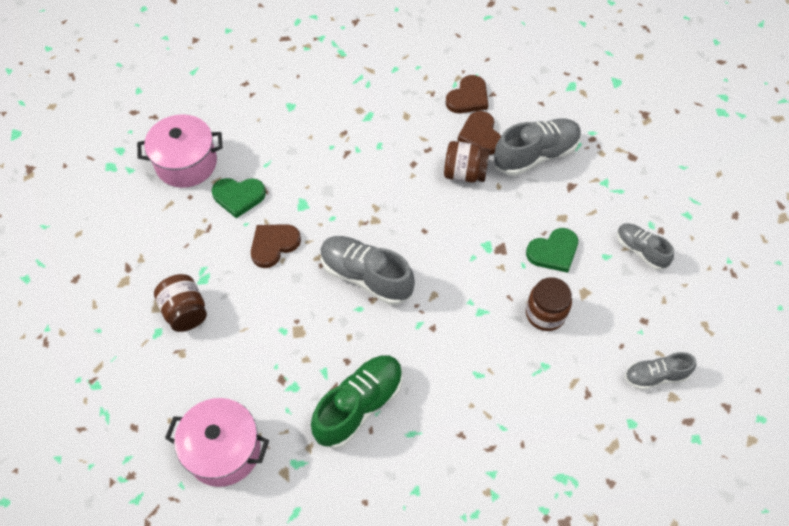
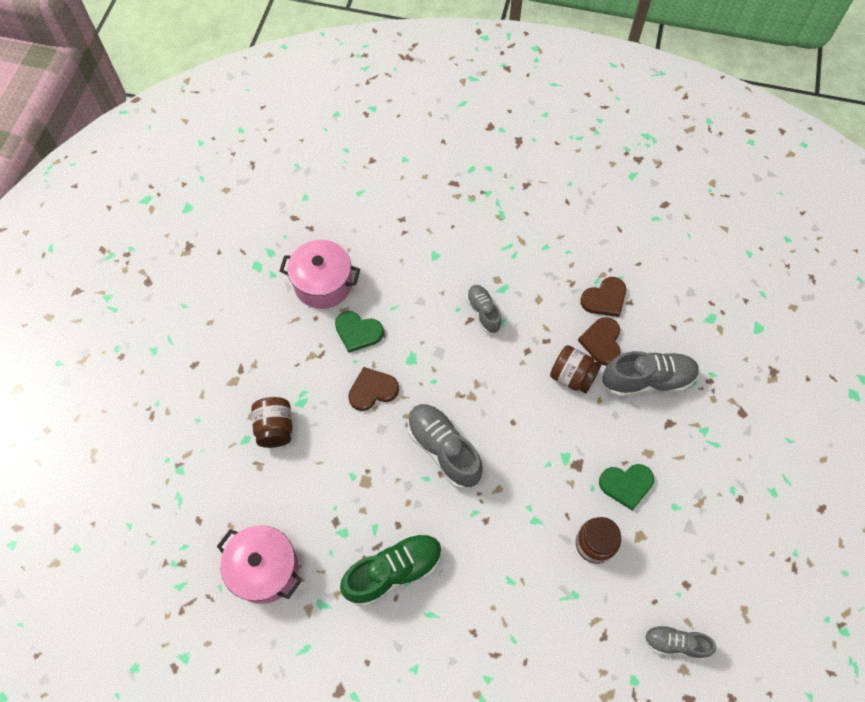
camera: 20 degrees right, 5 degrees up
(640, 250) = (711, 513): grey shoe -> grey shoe (483, 312)

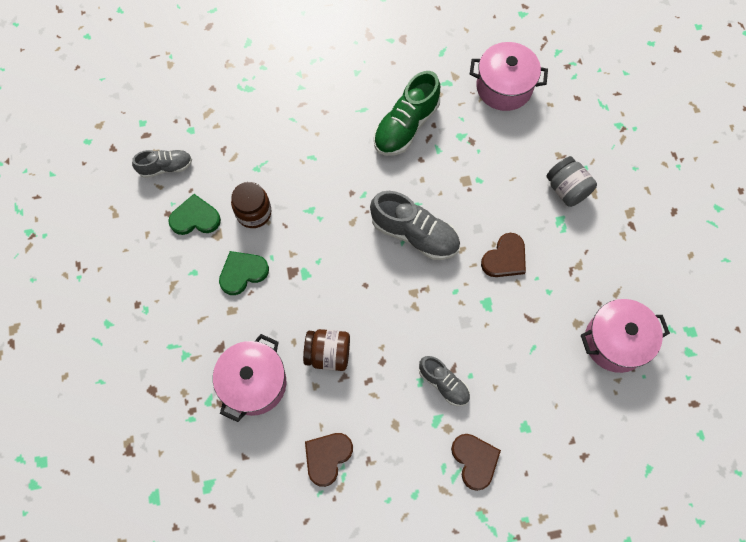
camera: 155 degrees right, 5 degrees up
(275, 428) = (567, 189): brown jar -> grey jar
(358, 332) = (551, 307): green heart -> green heart (195, 218)
(601, 342) = (313, 405): brown heart -> brown heart (475, 460)
(647, 380) = (254, 383): grey shoe -> pink pot

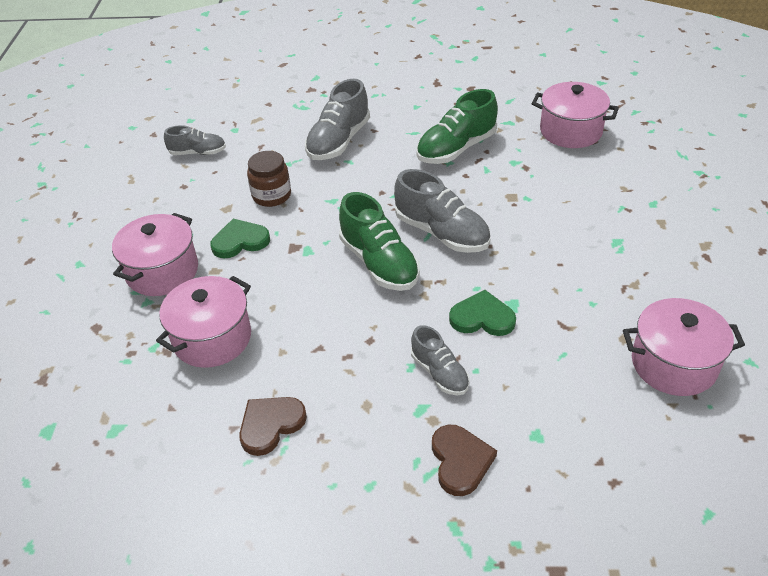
camera: 15 degrees right, 25 degrees down
(186, 319) = (162, 271): none -> pink pot
(195, 218) = (209, 192): green heart -> green heart (482, 317)
(295, 132) = (339, 141): none -> grey shoe
(328, 354) = (308, 324): brown jar -> none
(370, 278) = (379, 263): none -> green shoe
(505, 258) = (543, 266): brown heart -> none
(567, 189) = (629, 217): grey jar -> none

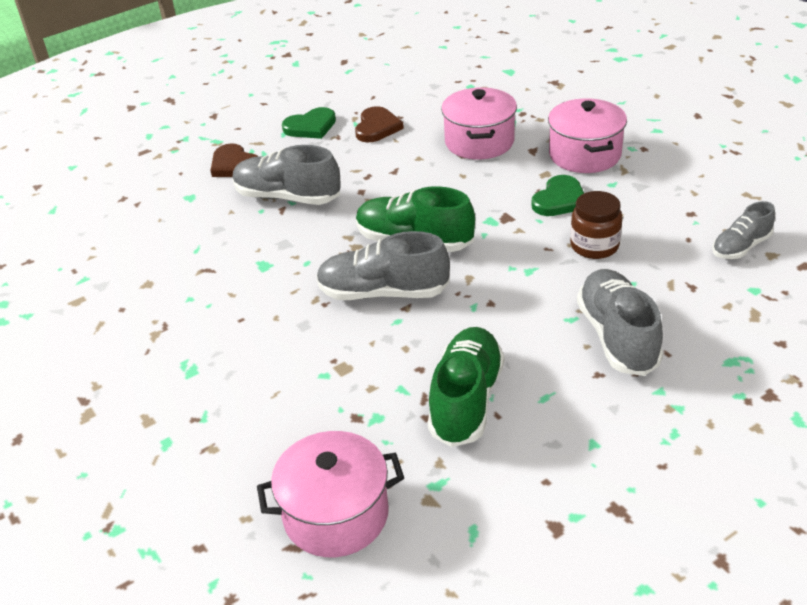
camera: 145 degrees right, 5 degrees down
(439, 373) = (287, 197): grey shoe -> grey shoe, size x1.67
(482, 317) = (283, 244): green heart -> green heart (311, 127)
(673, 364) = (97, 283): pink pot -> none

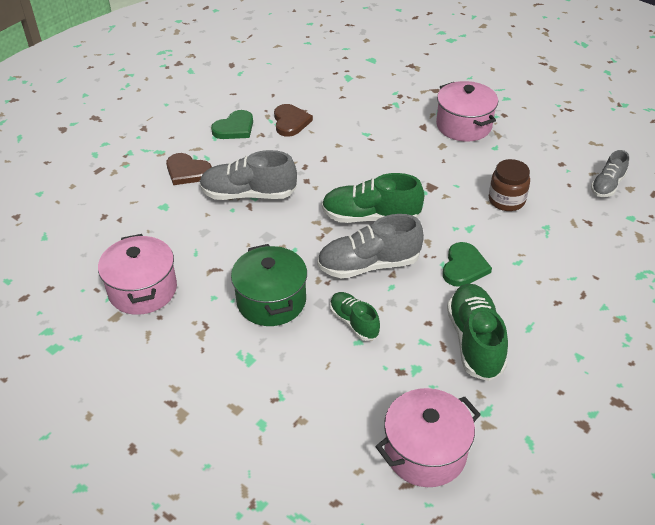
camera: 20 degrees left, 5 degrees up
(250, 313) = (271, 301): none -> green pot
(331, 352) = (354, 322): none -> green shoe
(479, 142) = (379, 125): pink pot -> pink pot (142, 290)
(559, 200) = (463, 166): green heart -> green heart (464, 267)
(617, 337) = (556, 270): grey shoe -> none

